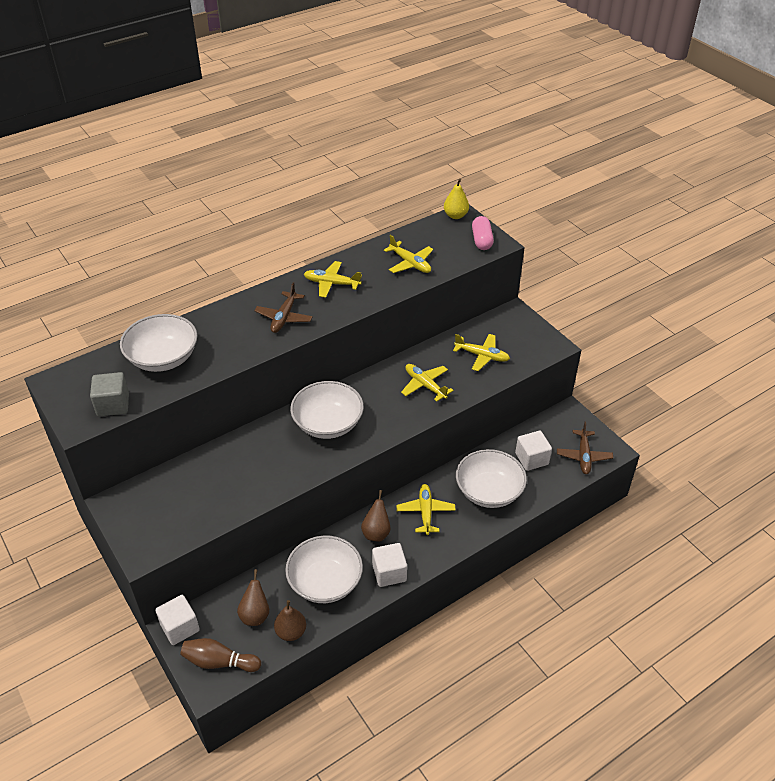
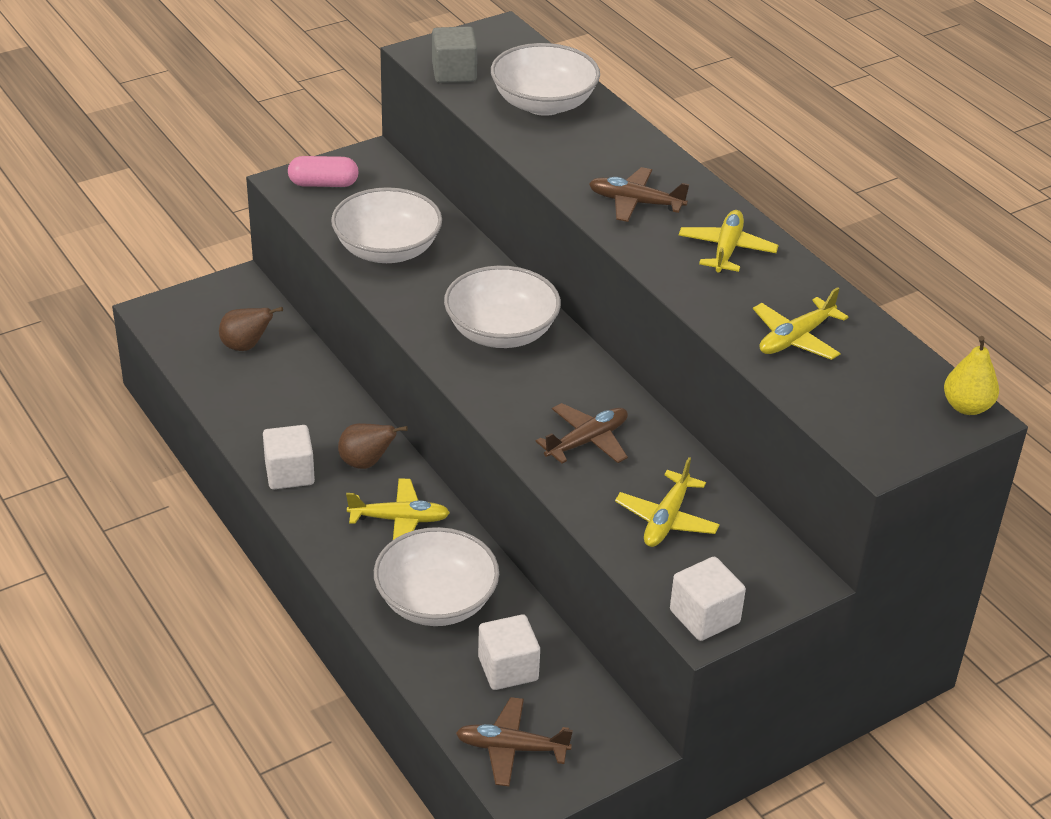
camera: 90 degrees right, 5 degrees down
(180, 627) = (241, 285): white cube -> white cube (704, 616)
(219, 662) = (183, 318): brown bowling pin -> none
(291, 632) = (212, 377): brown pear -> none
(325, 582) = (286, 409): white bowl -> white bowl (387, 250)
(425, 385) = (587, 441): yellow plane -> brown plane
(481, 240) = (886, 435): pink capsule -> pink capsule (323, 184)

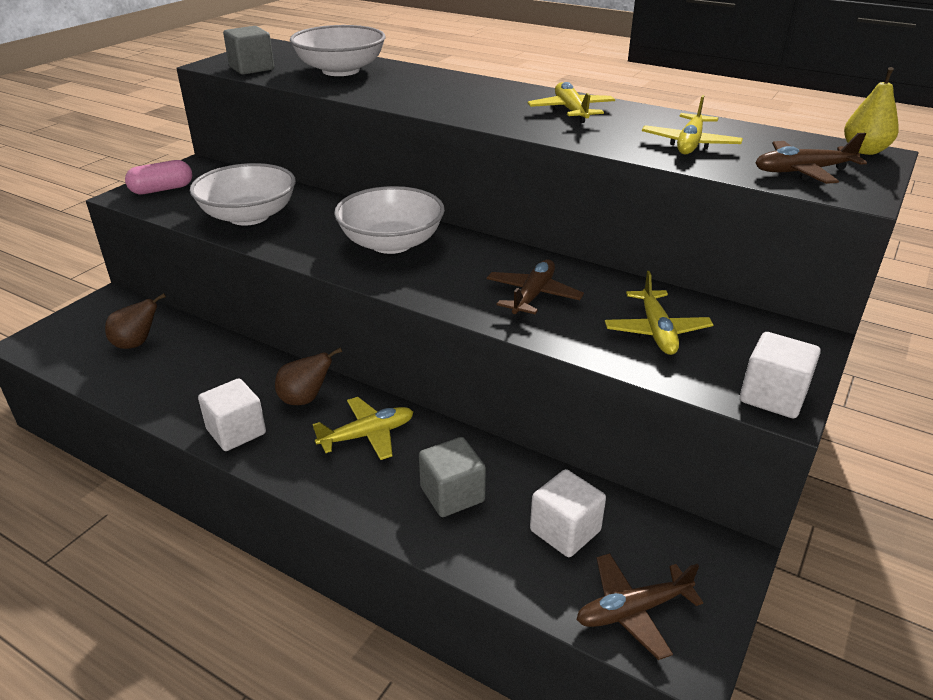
camera: 25 degrees left, 5 degrees down
(436, 601) = (452, 494): white bowl -> grey cube
(635, 203) = (470, 102): brown plane -> brown plane (802, 171)

